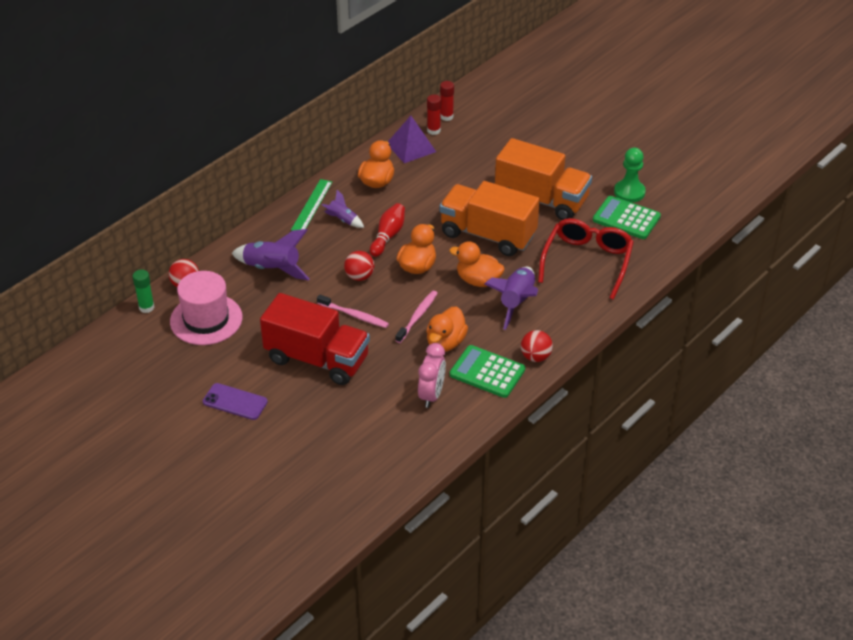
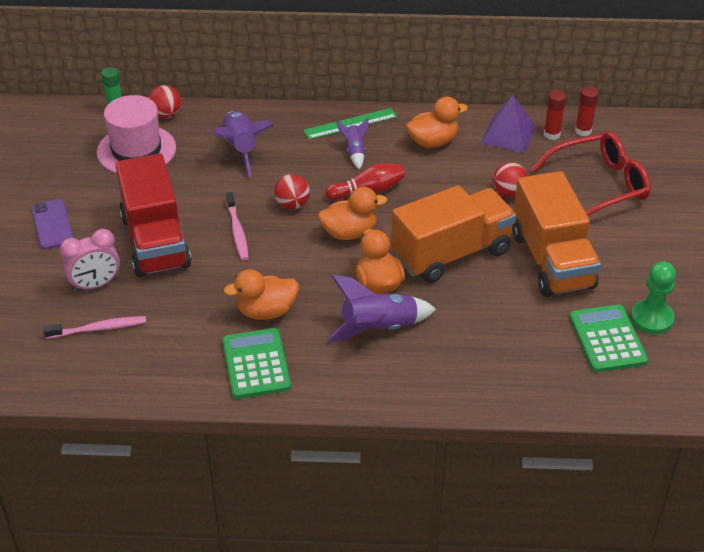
camera: 50 degrees right, 0 degrees up
(417, 316) = (281, 272): pink toothbrush -> pink toothbrush (99, 329)
(431, 395) = (184, 343): pink clock -> pink clock (95, 285)
(487, 235) = (451, 253): orange truck -> orange truck turned 75 degrees clockwise
(535, 357) = (316, 387): red ball -> red ball (508, 193)
(587, 261) = (502, 346): red glasses -> red glasses (599, 185)

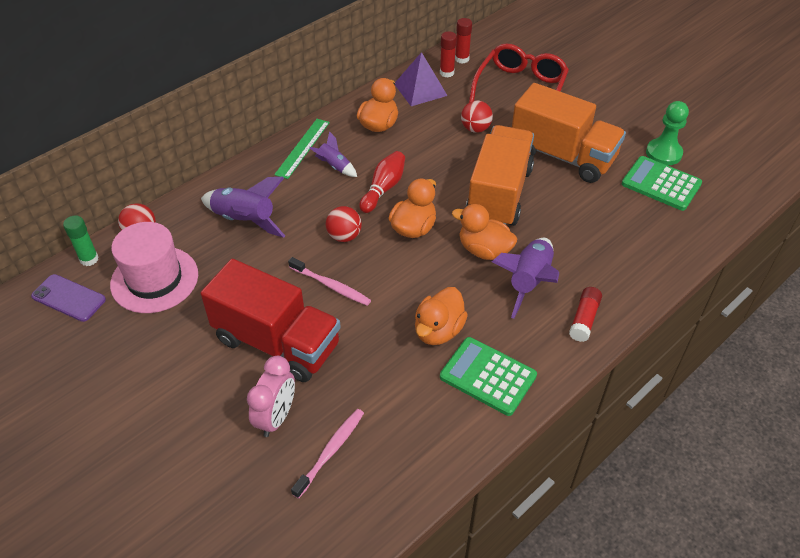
camera: 45 degrees left, 5 degrees up
(52, 224) = (164, 396): purple phone -> purple phone (69, 298)
(381, 383) = (584, 319): none -> red glue stick

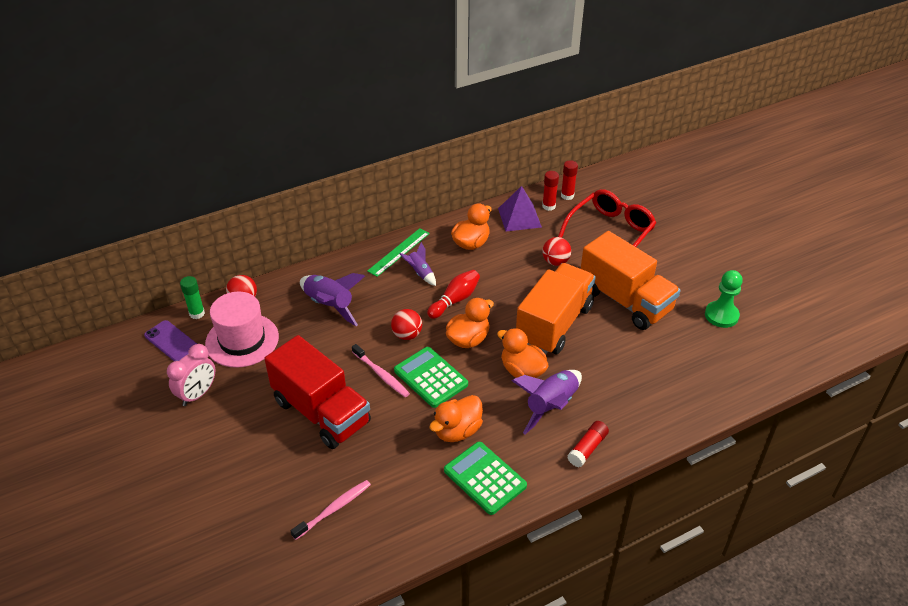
camera: 15 degrees right, 5 degrees down
(276, 417) = (300, 472): pink clock -> pink clock (197, 394)
(661, 184) = (707, 343): green calculator -> green calculator (430, 377)

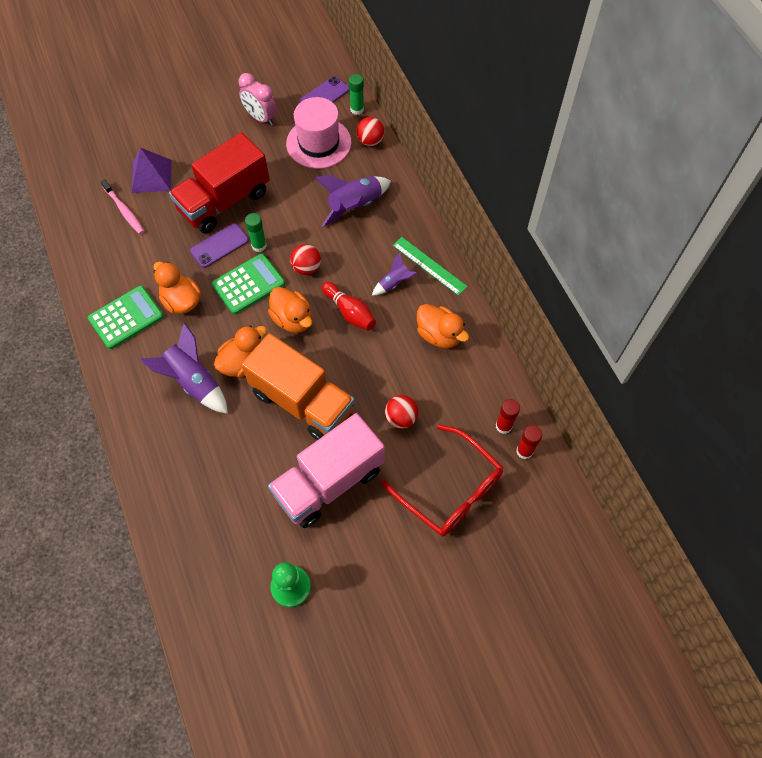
camera: 95 degrees right, 20 degrees up
(381, 375) = (259, 245): pink toothbrush -> green glue stick
(383, 408) = (219, 245): none -> purple phone
(519, 217) = (483, 390): purple pyramid -> purple pyramid (151, 176)
(587, 448) = (137, 405): red glue stick -> none
(625, 300) = (329, 482): orange truck -> pink truck

